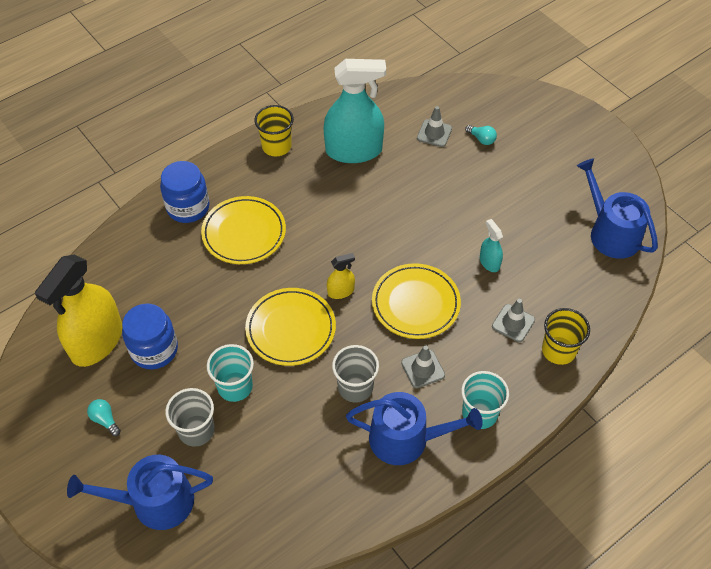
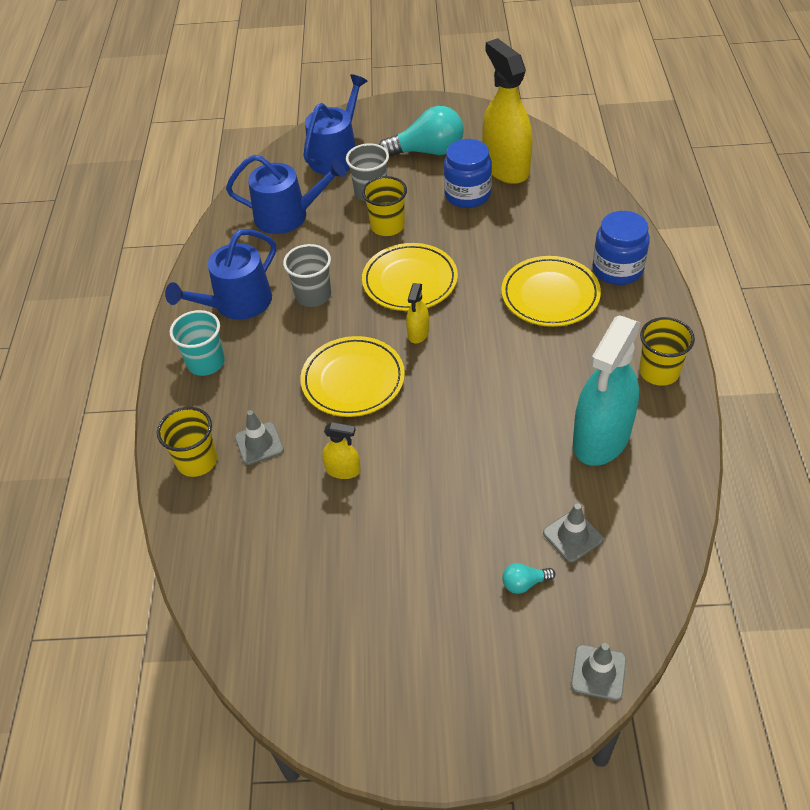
camera: 130 degrees right, 5 degrees down
(105, 420) = (428, 151): turquoise light bulb -> turquoise light bulb, size x2.29
(235, 386) = (387, 226): turquoise cup -> yellow cup
(423, 369) = (284, 348): grey traffic cone -> grey traffic cone (598, 672)
(489, 262) = (343, 470): turquoise spray bottle -> yellow spray bottle
(610, 232) = (272, 621): blue watering can -> blue watering can (288, 216)

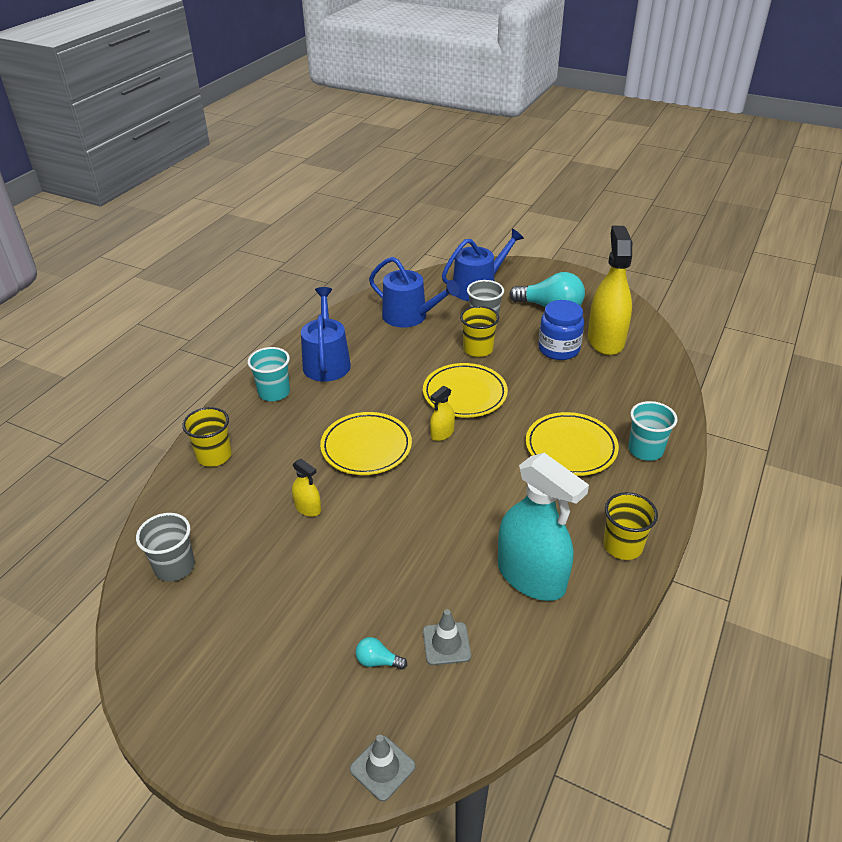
camera: 25 degrees right, 10 degrees down
(237, 304) = (326, 362): blue watering can -> blue watering can turned 105 degrees clockwise
(259, 444) = (265, 463): grey traffic cone -> none
(313, 295) = (384, 377): grey cup -> grey cup (174, 567)
(601, 438) = (531, 576): turquoise spray bottle -> turquoise spray bottle turned 105 degrees counterclockwise
(617, 269) = (645, 450): blue jar -> turquoise cup

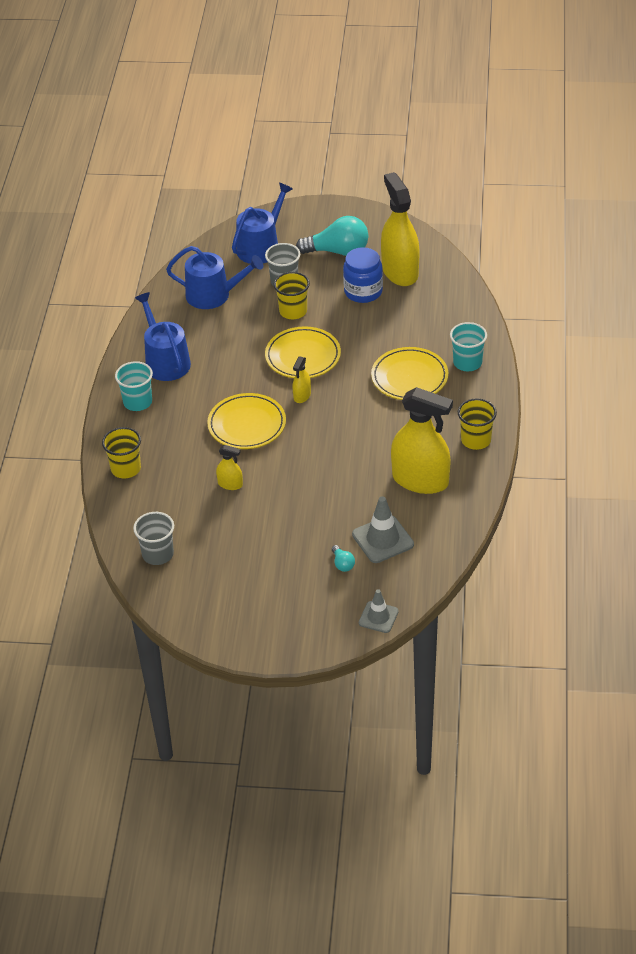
camera: 20 degrees left, 5 degrees up
(378, 661) = (342, 564): turquoise light bulb -> turquoise light bulb turned 105 degrees counterclockwise
(446, 644) = (382, 539): grey traffic cone -> grey traffic cone, size x1.53
(531, 576) = (420, 480): turquoise spray bottle -> yellow spray bottle

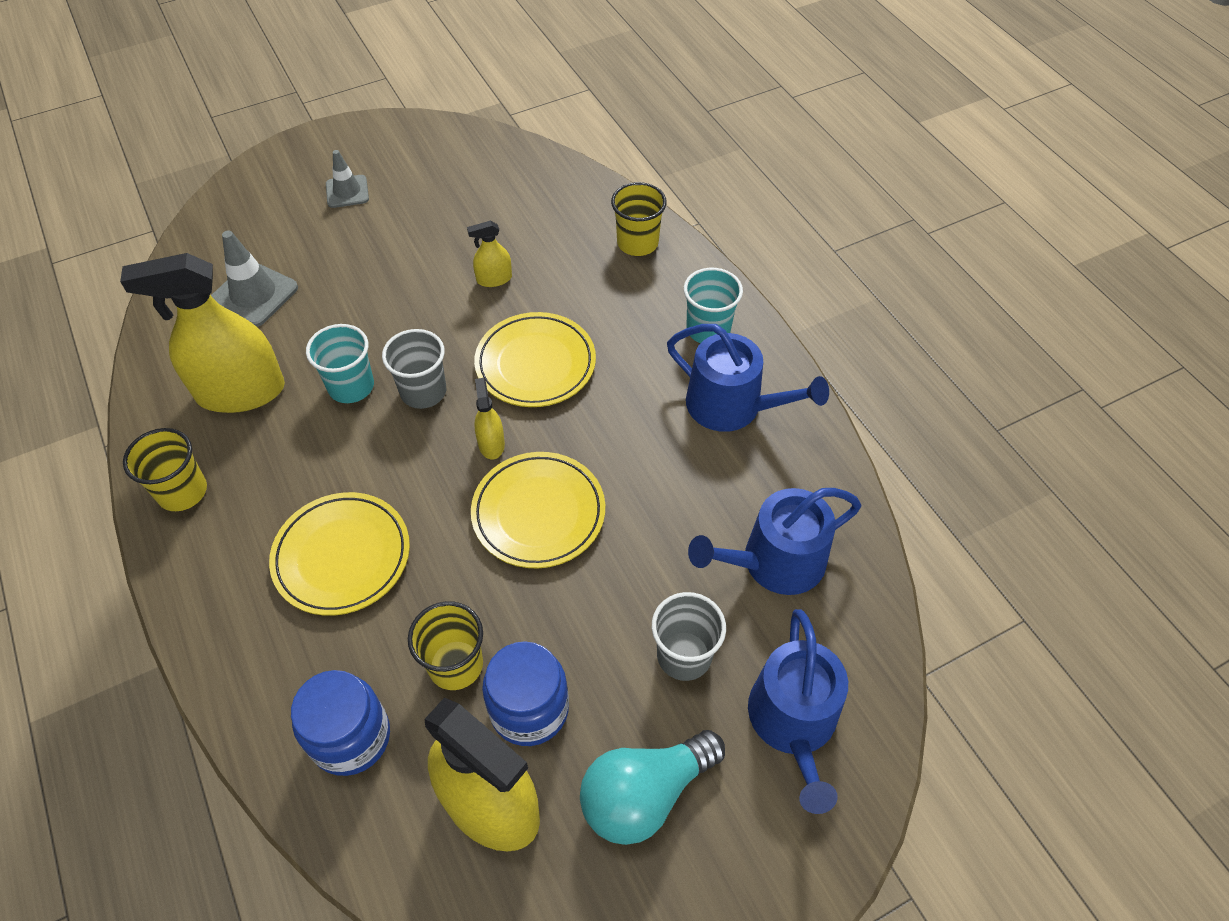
camera: 145 degrees right, 10 degrees up
(158, 554) = (513, 173): grey cup -> grey cup (423, 391)
(293, 311) = (620, 596): yellow cup -> yellow cup (455, 665)
(342, 564) = (289, 248): turquoise light bulb -> none
(378, 617) = (214, 212): grey traffic cone -> grey traffic cone (347, 192)
(443, 312) = (351, 737): none -> blue jar
(467, 363) = (255, 636): turquoise cup -> turquoise cup (351, 386)

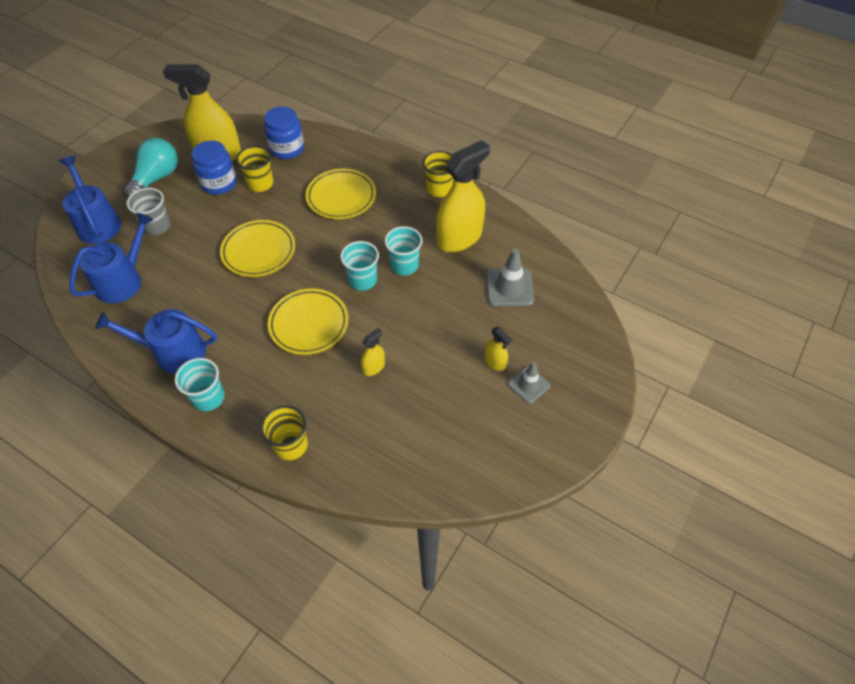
camera: 150 degrees right, 0 degrees up
(423, 391) = (362, 280): grey cup -> turquoise cup
(491, 444) = (305, 271): yellow spray bottle -> yellow spray bottle (495, 361)

